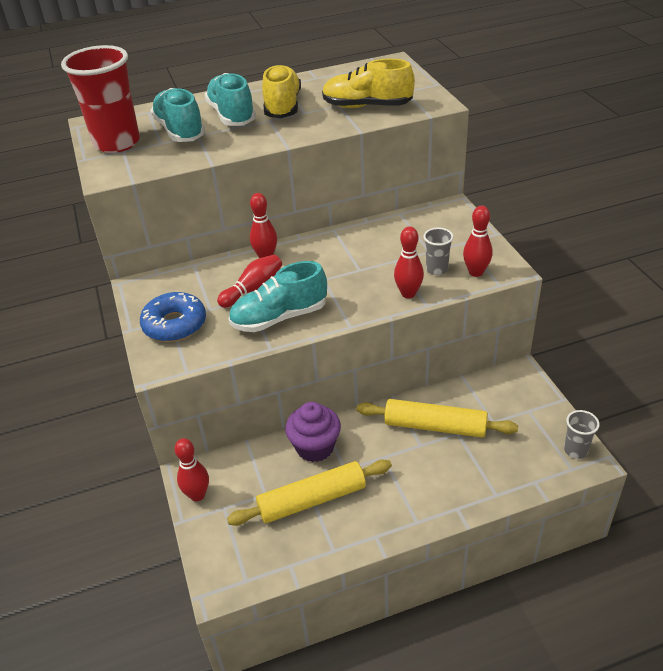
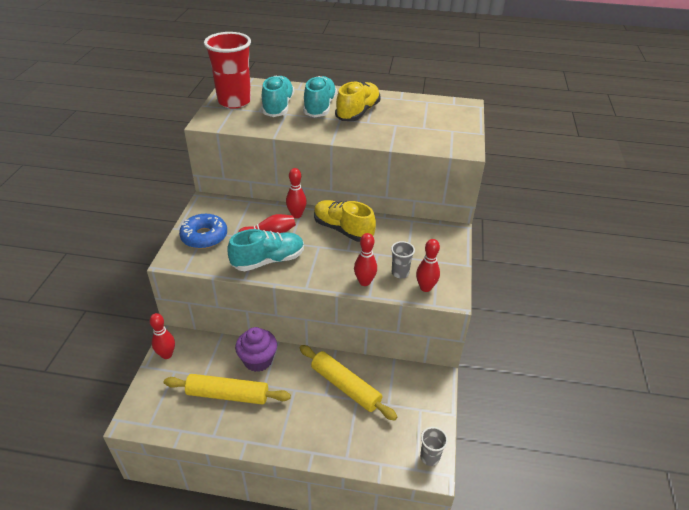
camera: 25 degrees right, 0 degrees up
(279, 317) = (268, 260): turquoise shoe -> turquoise shoe turned 150 degrees clockwise
(367, 106) = (414, 132): yellow shoe -> yellow shoe (343, 229)

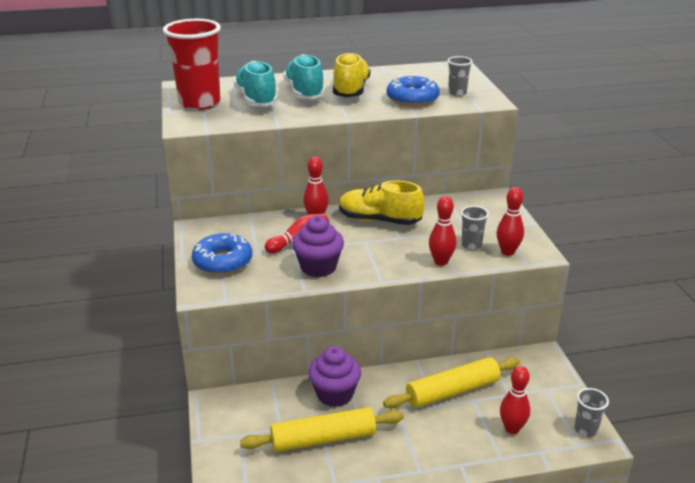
camera: 20 degrees left, 10 degrees down
(166, 354) = (217, 420): red bowling pin -> red bowling pin (512, 428)
(268, 260) = (318, 267): turquoise shoe -> purple cupcake
(345, 386) = (452, 391): yellow rolling pin -> yellow rolling pin turned 45 degrees counterclockwise
(400, 132) = (412, 99): none -> blue donut
(443, 134) = (457, 93): none -> grey cup

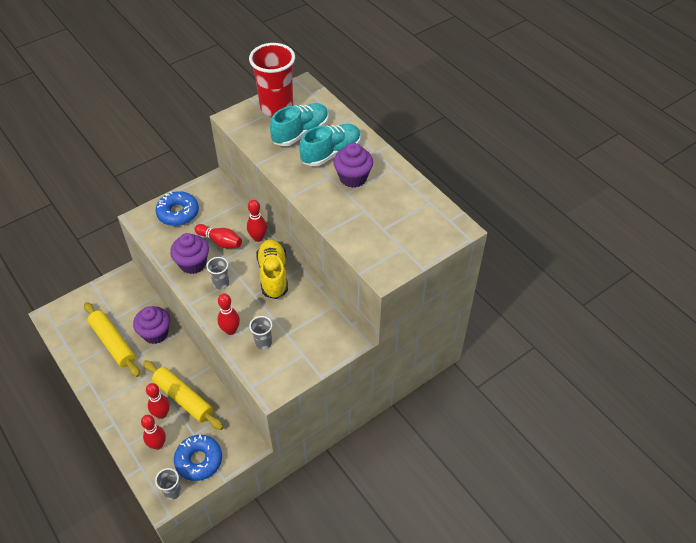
camera: 65 degrees right, 20 degrees up
(351, 90) = (353, 178): yellow shoe -> purple cupcake
(412, 99) = (357, 221): blue donut -> blue donut (199, 460)
(457, 93) = (389, 246): grey cup -> grey cup (221, 283)
(507, 252) = (264, 369): red bowling pin -> red bowling pin (162, 414)

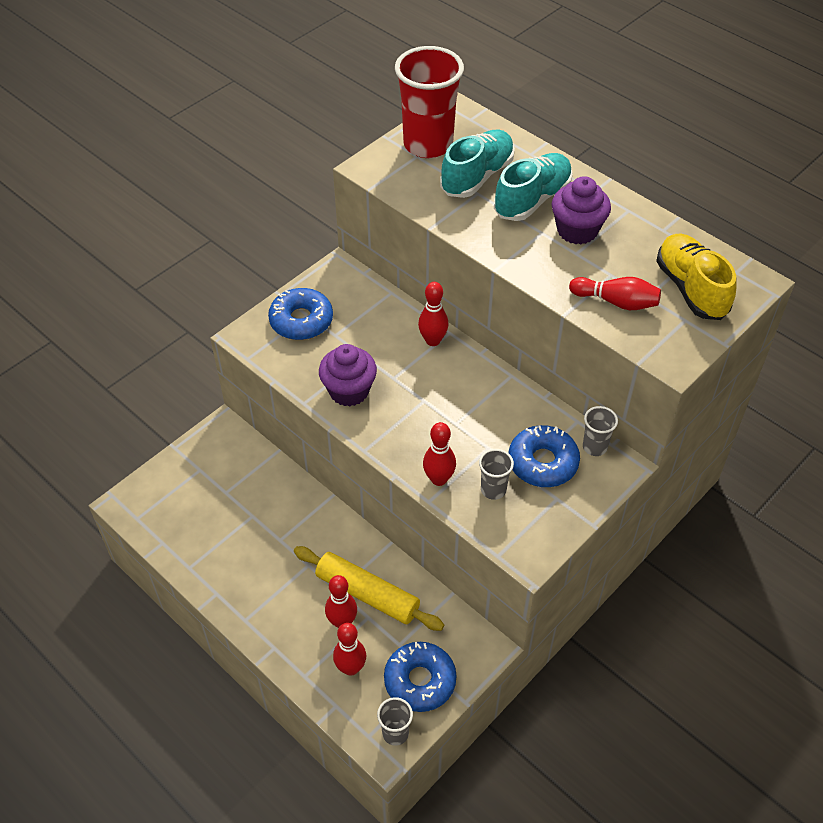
camera: 10 degrees left, 0 degrees up
(113, 343) = (234, 529): yellow rolling pin -> none
(155, 333) = (294, 506): purple cupcake -> none
(220, 241) = (379, 353): red bowling pin -> red bowling pin (616, 302)
(221, 283) = (401, 413): grey cup -> grey cup (594, 447)
(273, 275) = (474, 391): yellow shoe -> yellow shoe (691, 289)
(302, 329) = (543, 462): none -> blue donut

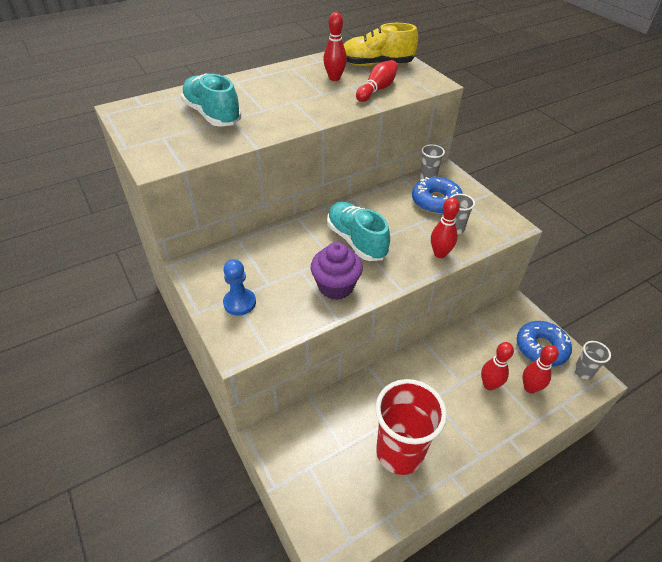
camera: 75 degrees left, 5 degrees down
(301, 321) = (239, 303): blue donut -> blue pawn
(367, 594) = (466, 363): yellow rolling pin -> none
(428, 144) = (153, 129): red cup -> red cup (399, 452)
(433, 340) = (303, 228): red bowling pin -> red bowling pin (334, 78)
(532, 200) = (256, 98): turquoise shoe -> turquoise shoe (356, 241)
(577, 230) = (300, 88): purple cupcake -> none

